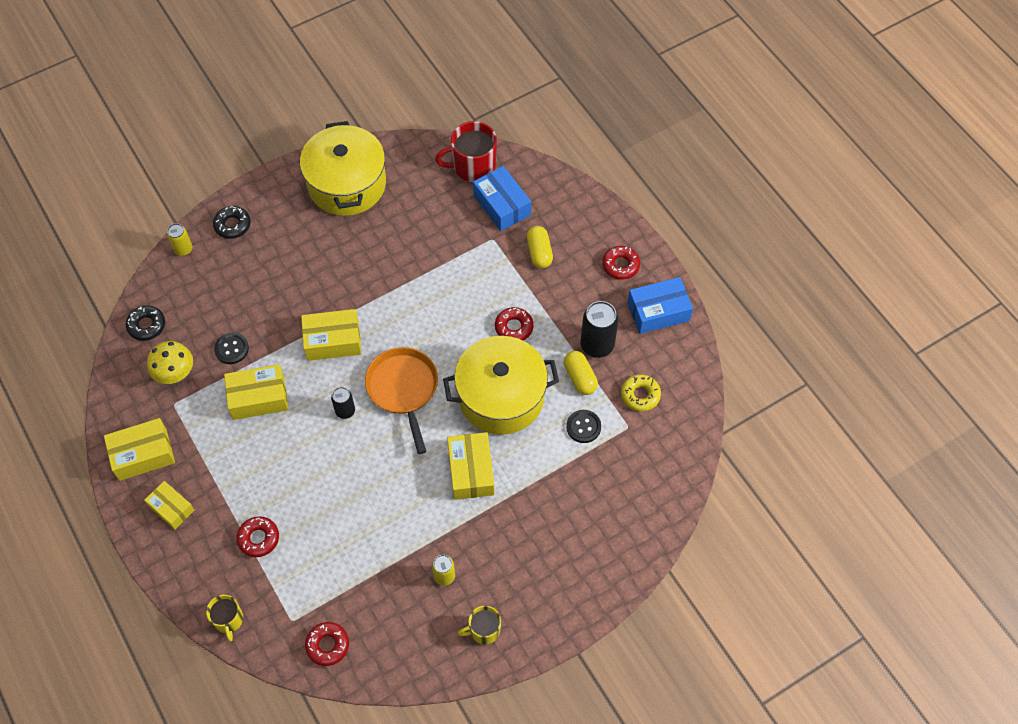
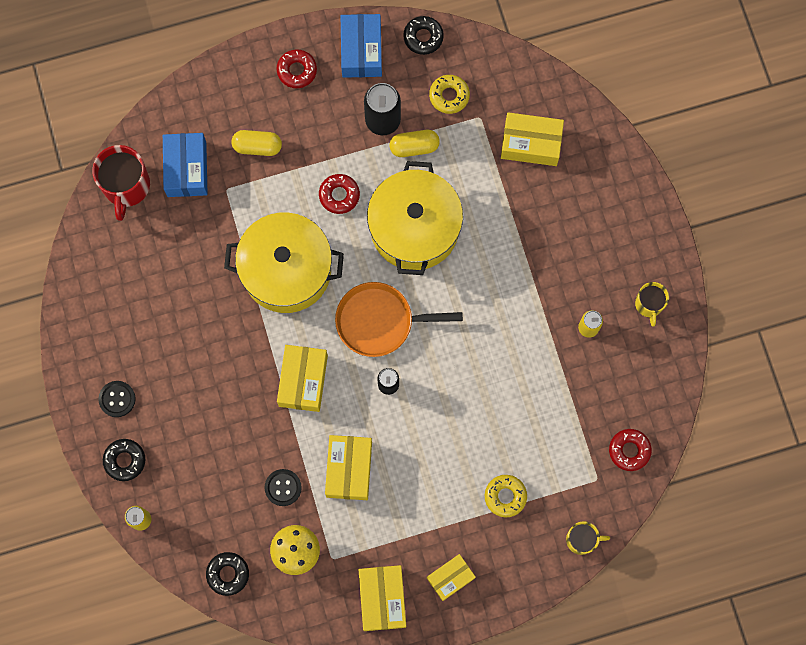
camera: 75 degrees left, 15 degrees up
(258, 538) = (505, 496): red donut -> yellow donut
(347, 184) = (108, 326): yellow pot -> yellow pot (286, 270)
(471, 471) = (487, 277): yellow box -> yellow box (531, 143)
(502, 205) = (187, 169): blue box -> blue box turned 75 degrees counterclockwise
(583, 427) = (468, 159): black button -> black button (117, 399)
(690, 359) = (423, 37): none -> black donut

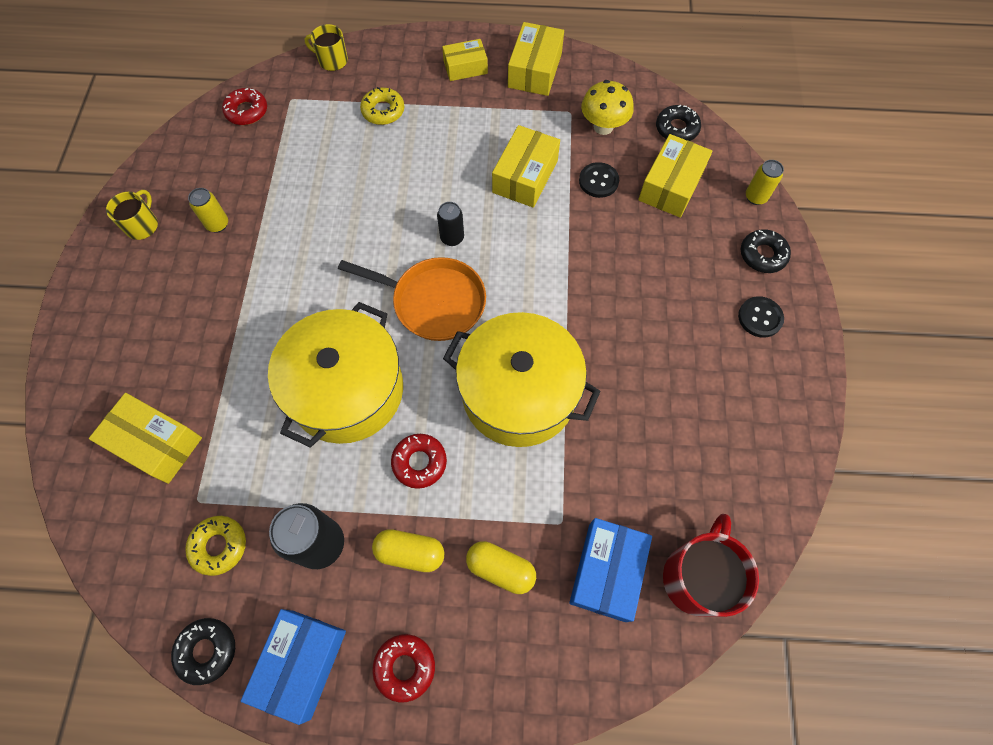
camera: 160 degrees left, 10 degrees down
(303, 380) = (542, 270): yellow box -> yellow box (671, 185)
(414, 147) = (298, 491): yellow capsule -> yellow capsule (410, 552)

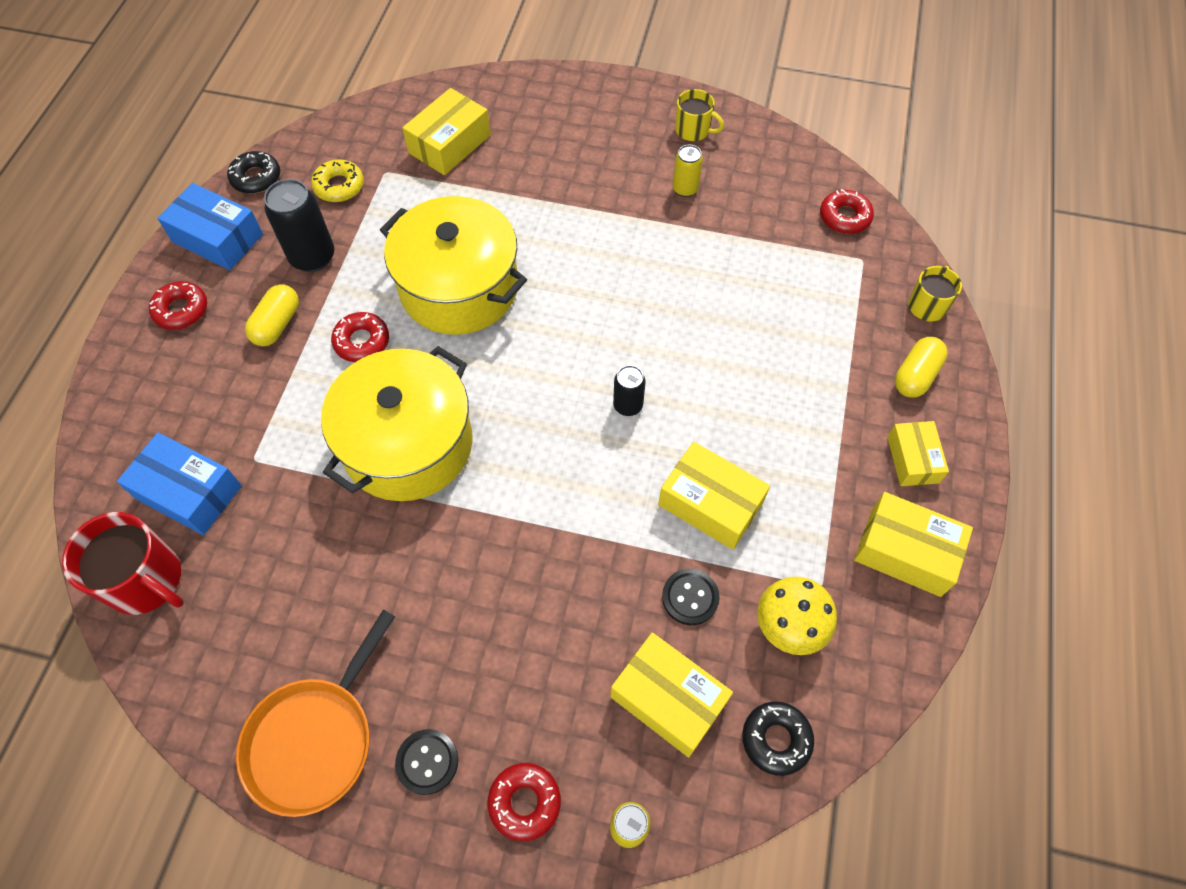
camera: 100 degrees right, 5 degrees down
(383, 111) = (837, 353): yellow donut -> none
(434, 302) = (544, 376): orange pan -> orange pan (315, 739)
(500, 569) = (231, 397): yellow capsule -> yellow capsule (915, 375)
(762, 255) = (524, 802): black donut -> red donut

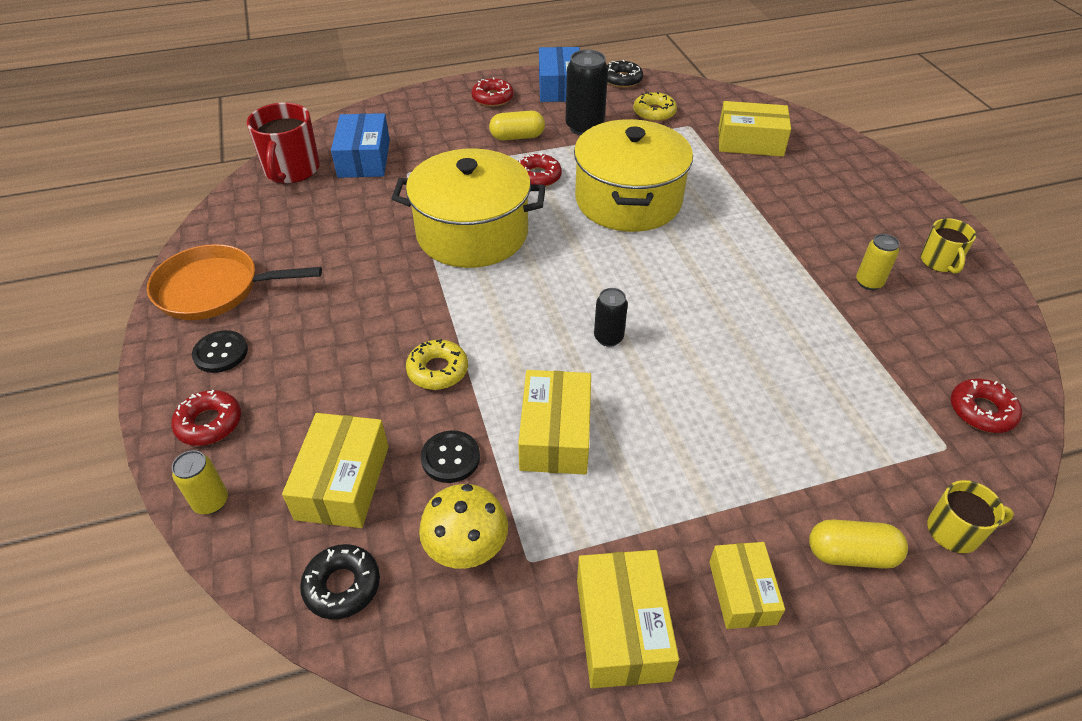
camera: 60 degrees right, 15 degrees down
(581, 562) = (437, 370): none -> yellow donut
(913, 459) = (742, 592): yellow box -> yellow box turned 60 degrees counterclockwise

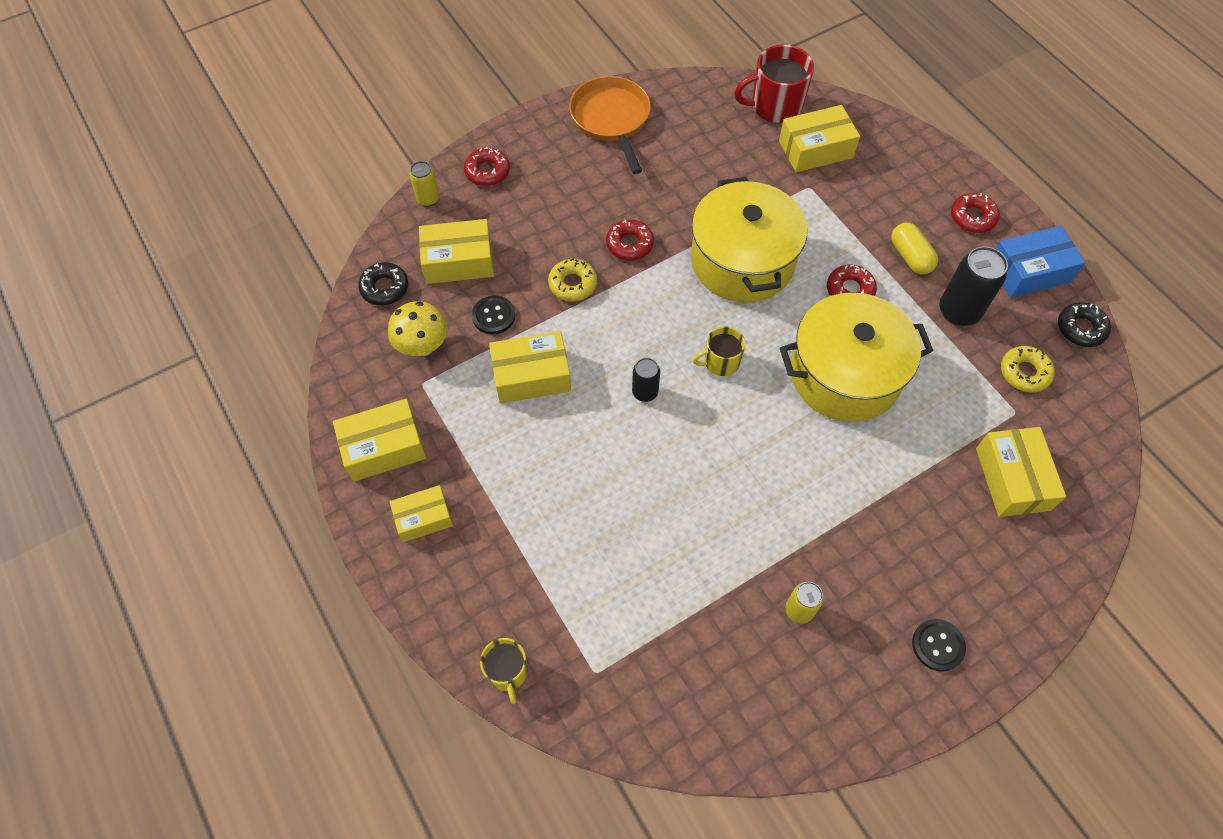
camera: 75 degrees right, 15 degrees up
(221, 353) = (550, 150): black button -> black button (938, 645)
(364, 158) = (815, 149): blue box -> yellow box
(851, 554) = (469, 592): yellow capsule -> none
(939, 262) = (862, 686): yellow mug -> yellow mug (720, 362)
(981, 411) = (647, 708): red donut -> red donut (629, 244)

